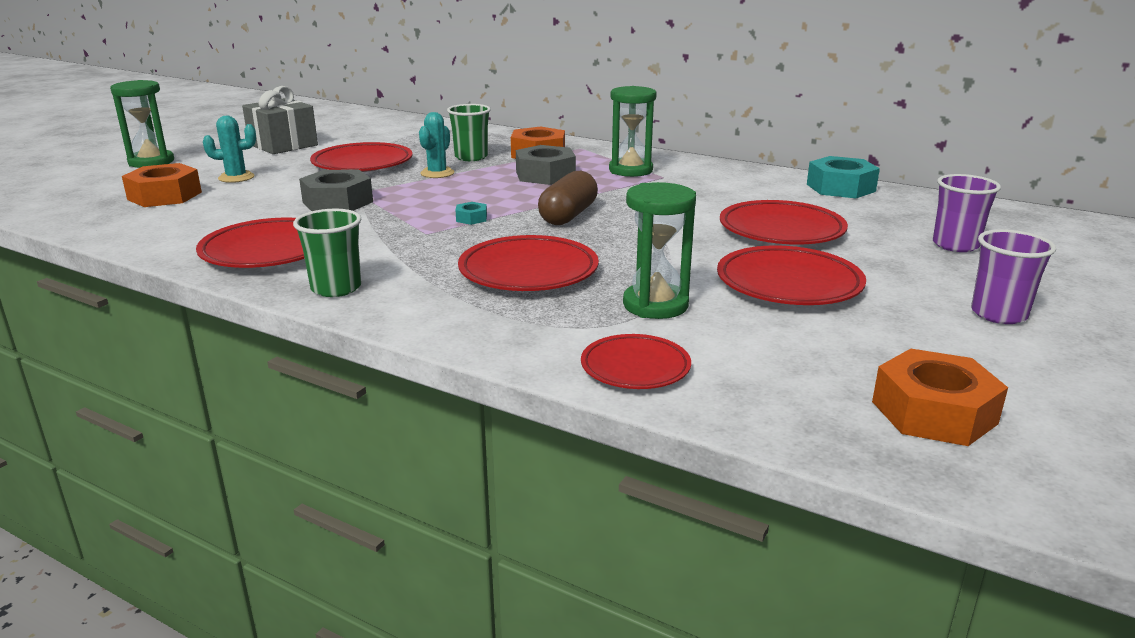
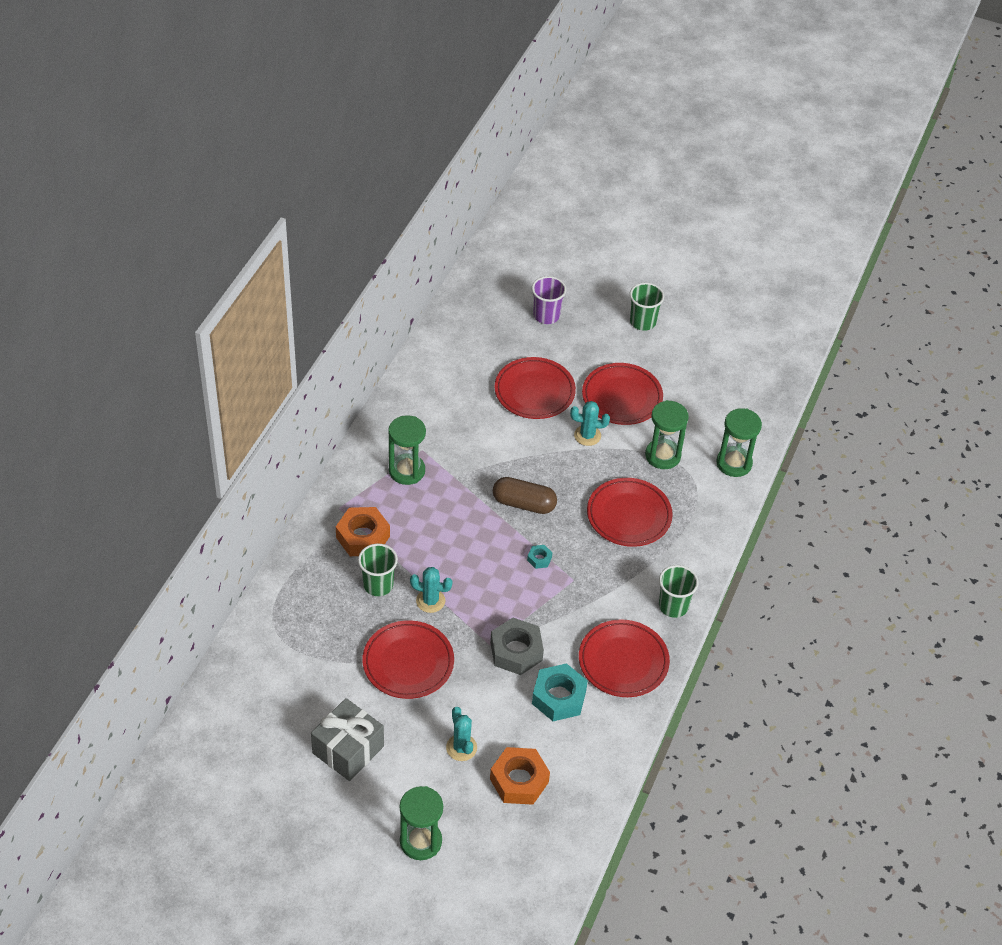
camera: 100 degrees left, 25 degrees up
(545, 175) = (426, 526): grey nut -> none
(635, 368) = (734, 463): red plate -> green hourglass
(697, 256) = (587, 435): none -> turquoise cactus
(840, 188) = (437, 350): turquoise nut -> turquoise nut (559, 697)
(933, 412) = (746, 366): orange nut -> none
(998, 314) = (643, 322): purple cup -> green cup

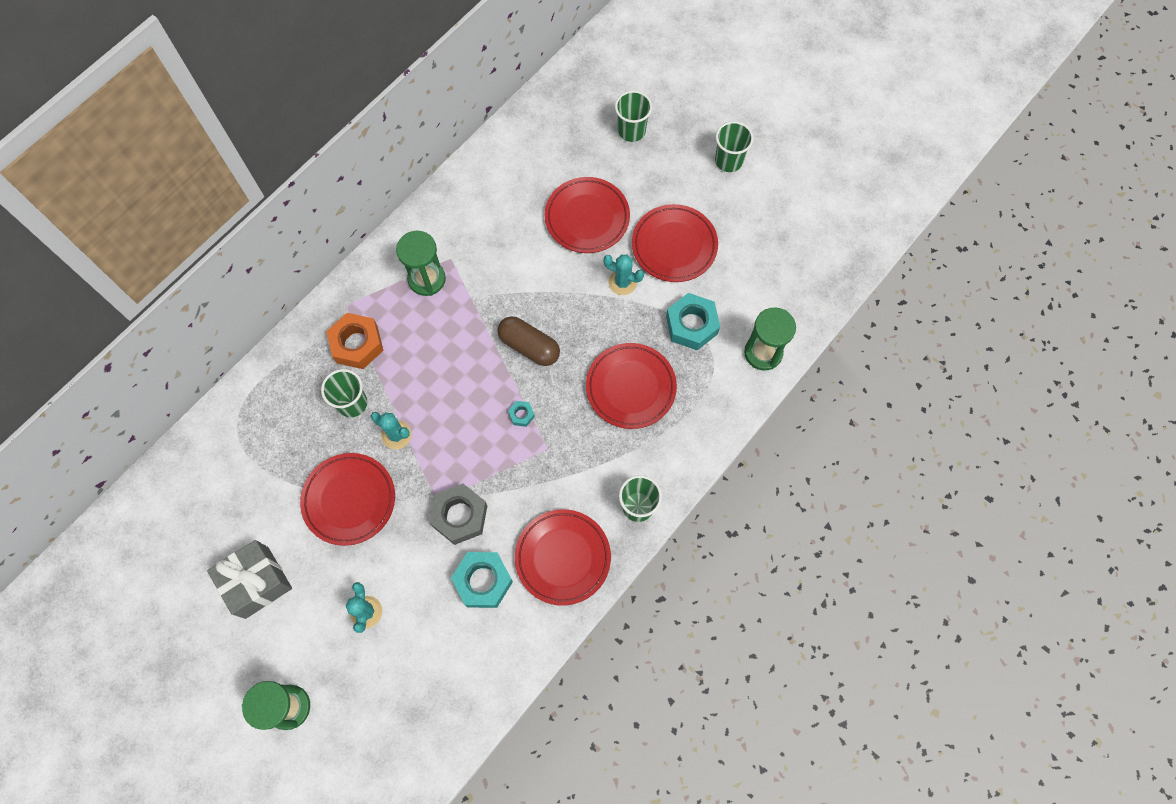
camera: 20 degrees right, 20 degrees up
(519, 780) = (409, 666): orange nut -> none
(546, 315) = (631, 131): purple cup -> green cup
(662, 455) = (691, 325): green hourglass -> turquoise nut

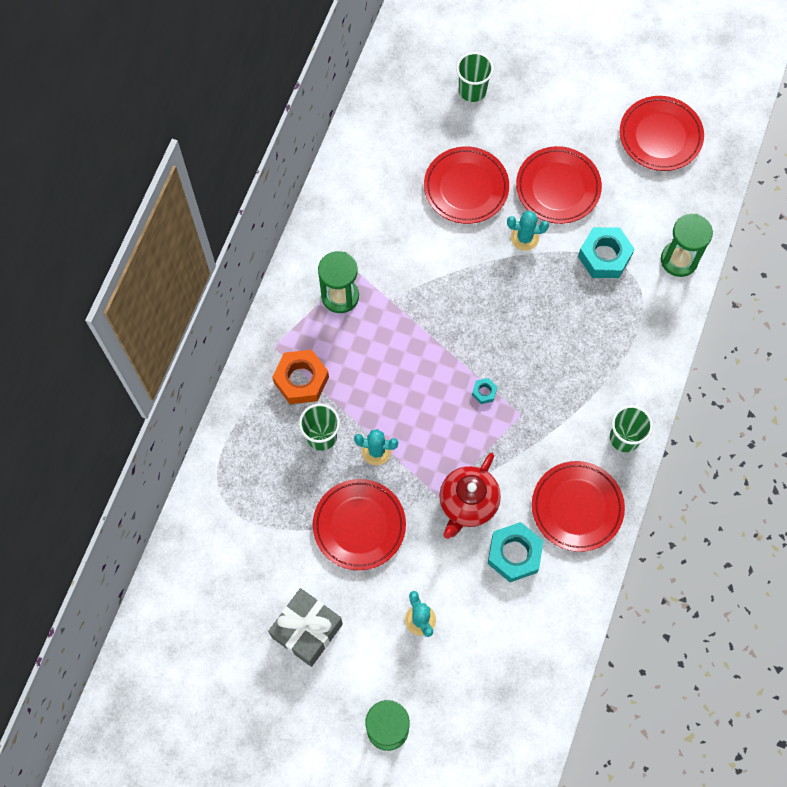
camera: 20 degrees left, 0 degrees up
(460, 516) = (467, 503): grey nut -> red teapot
(529, 346) = (464, 326): brown capsule -> none
(630, 387) = (573, 333): red plate -> red plate (660, 136)
(728, 161) = (574, 90): green cup -> none

